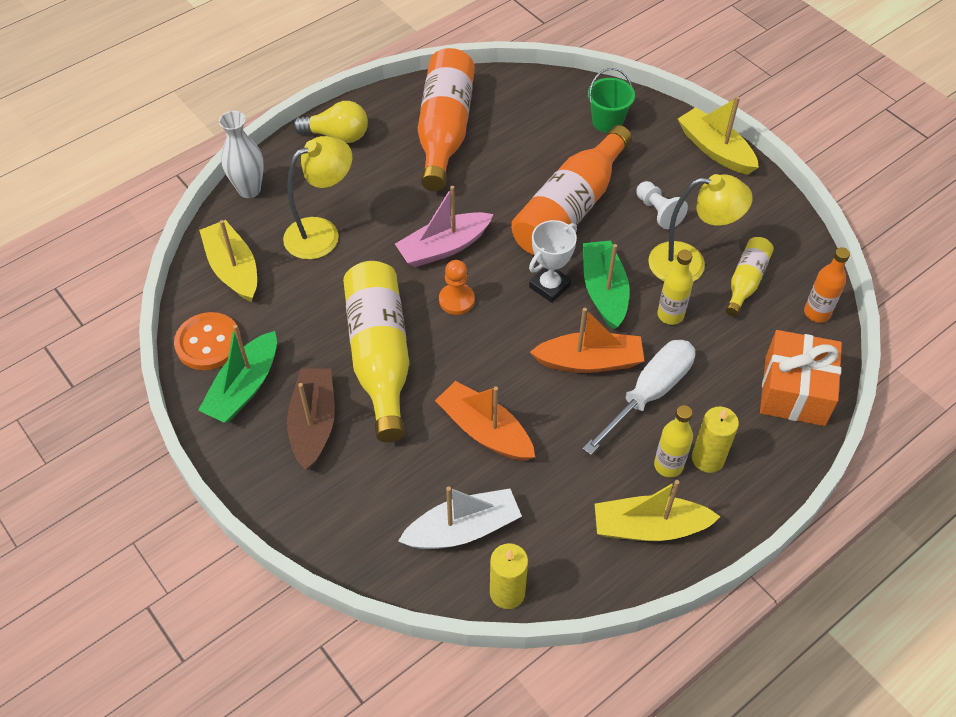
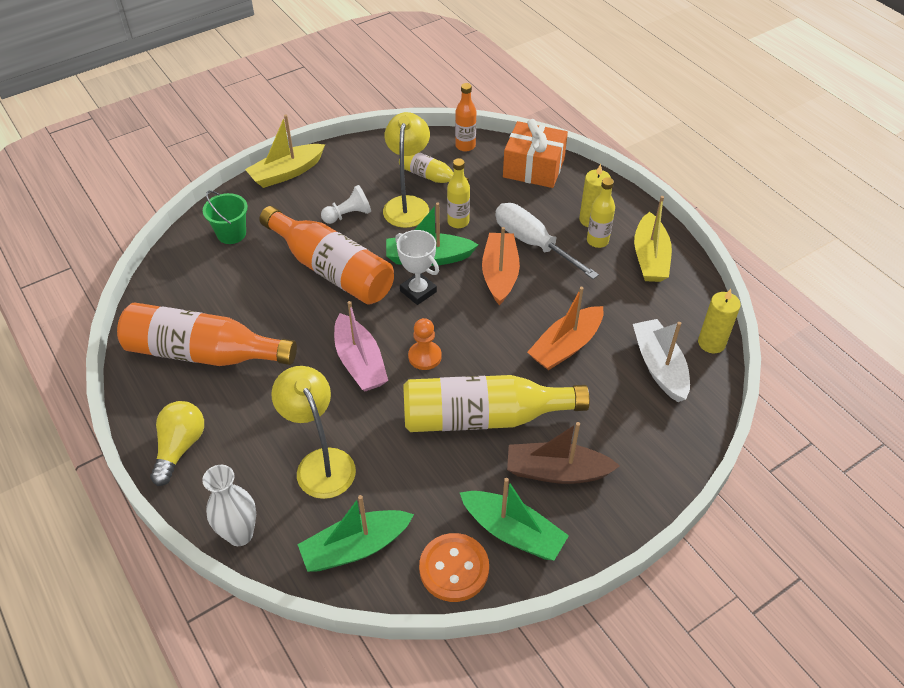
camera: 85 degrees left, 5 degrees down
(233, 269) = (355, 547): yellow boat -> green boat

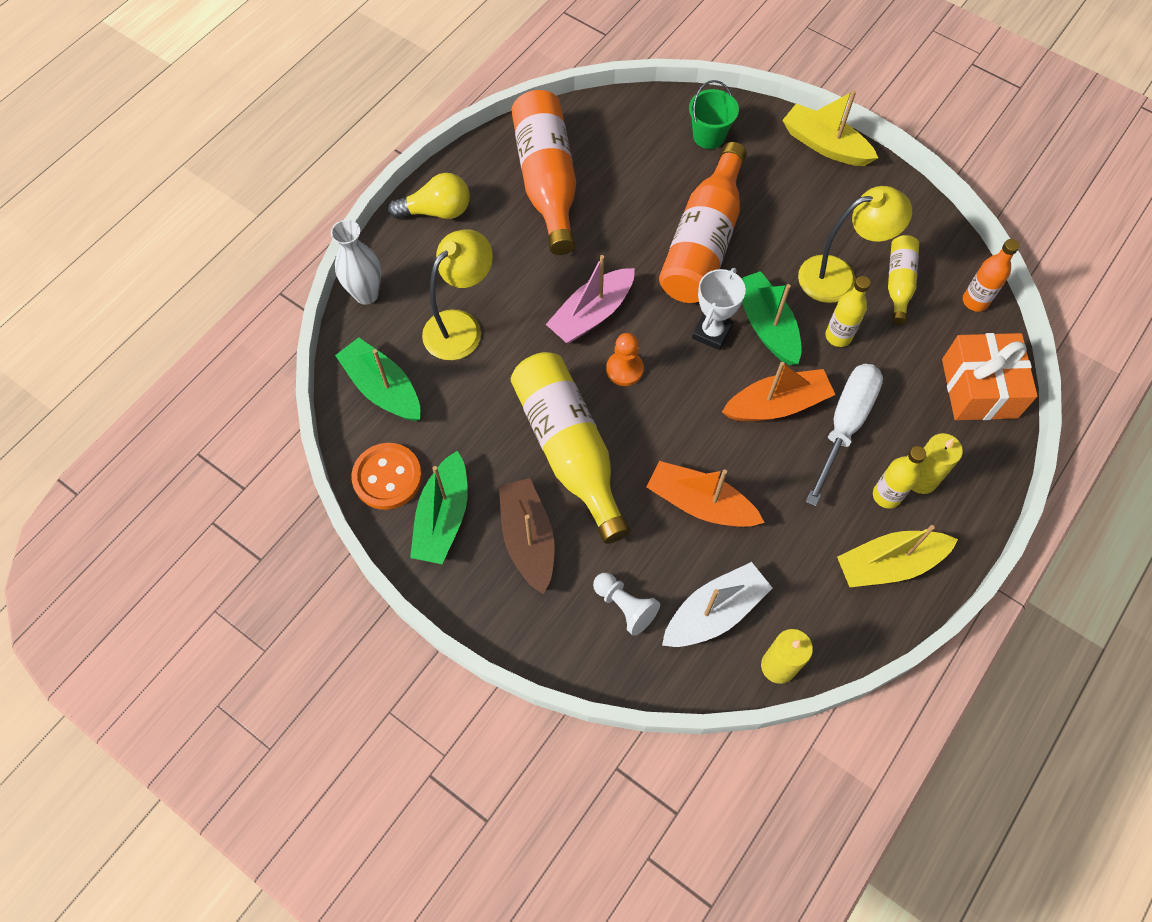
camera: 70 degrees right, 15 degrees up
(348, 215) = (791, 226): white pawn -> white pawn (625, 606)

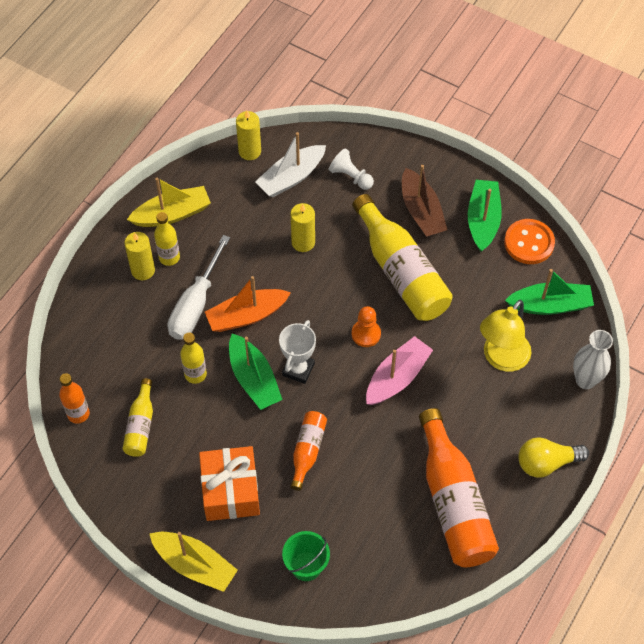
camera: 175 degrees right, 5 degrees down
(383, 388) = (550, 305): green boat -> green boat turned 45 degrees counterclockwise
(700, 503) = (303, 242): orange boat -> yellow candle
(704, 242) = (307, 451): orange bottle -> orange bottle, size x0.51
(839, 276) = (191, 427): yellow lamp -> none
(979, 388) = (88, 340): orange gift -> orange gift (230, 491)

